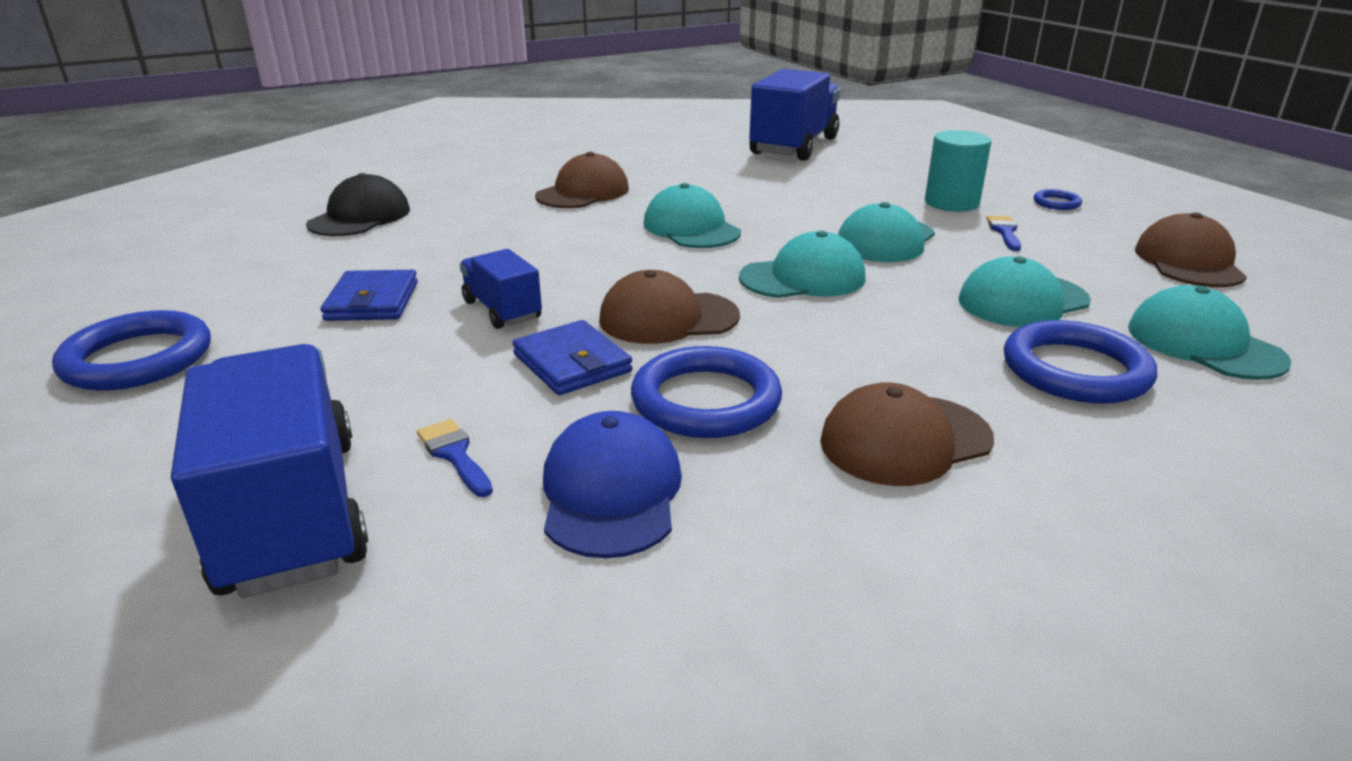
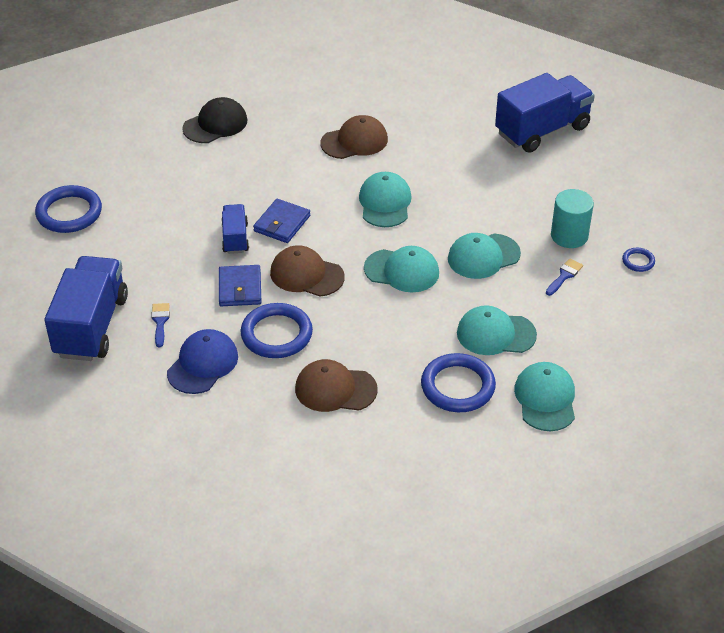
camera: 30 degrees right, 15 degrees up
(372, 301) = (181, 207): blue wallet -> blue wallet (282, 223)
(1188, 262) = (635, 344): brown cap -> none

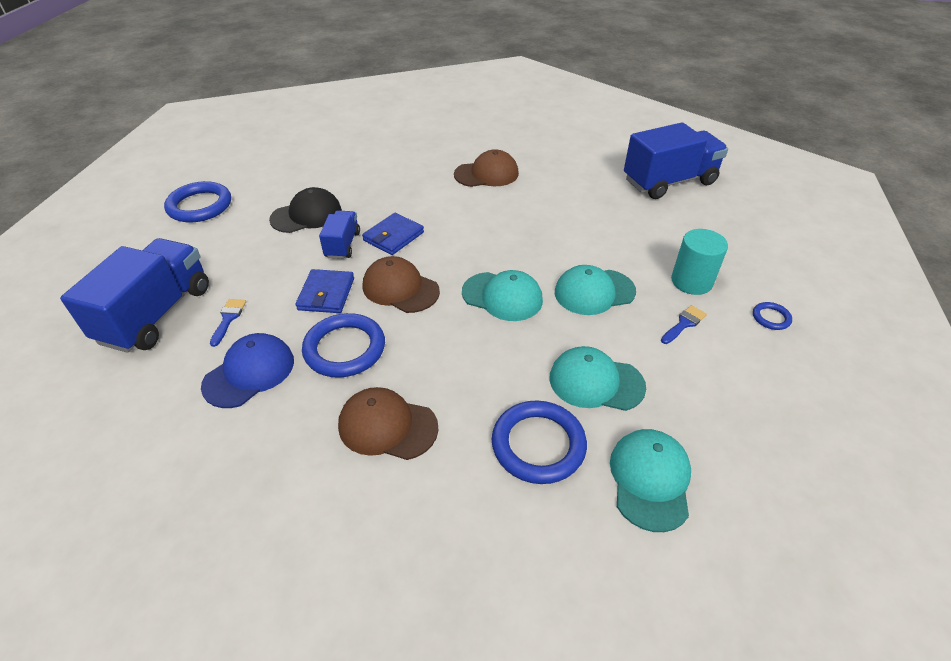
camera: 10 degrees right, 0 degrees up
(215, 124) = (366, 149): black cap -> black cap (306, 215)
(385, 203) = (501, 229): turquoise cap -> none

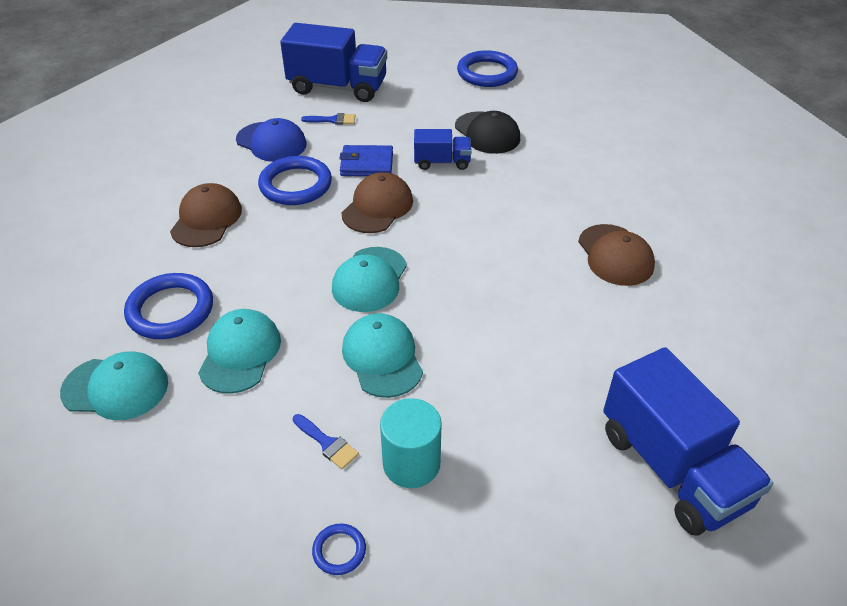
camera: 85 degrees right, 0 degrees up
(393, 236) = (462, 193): blue wallet -> none

